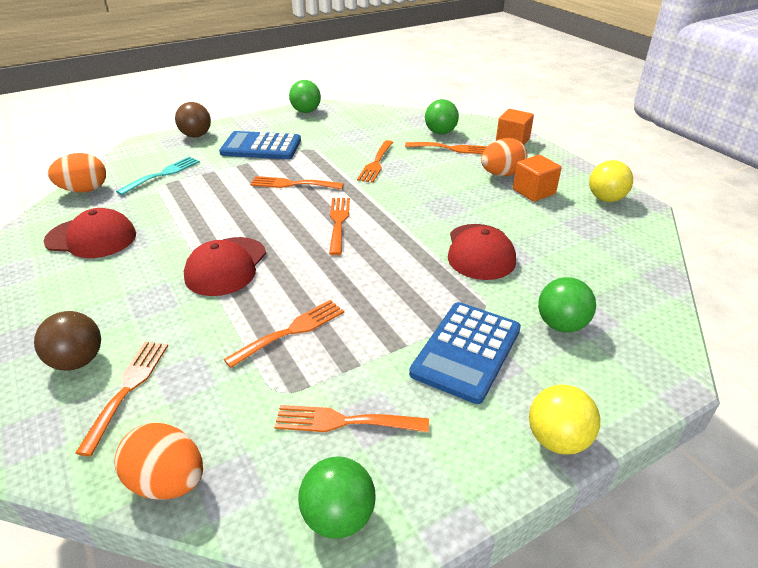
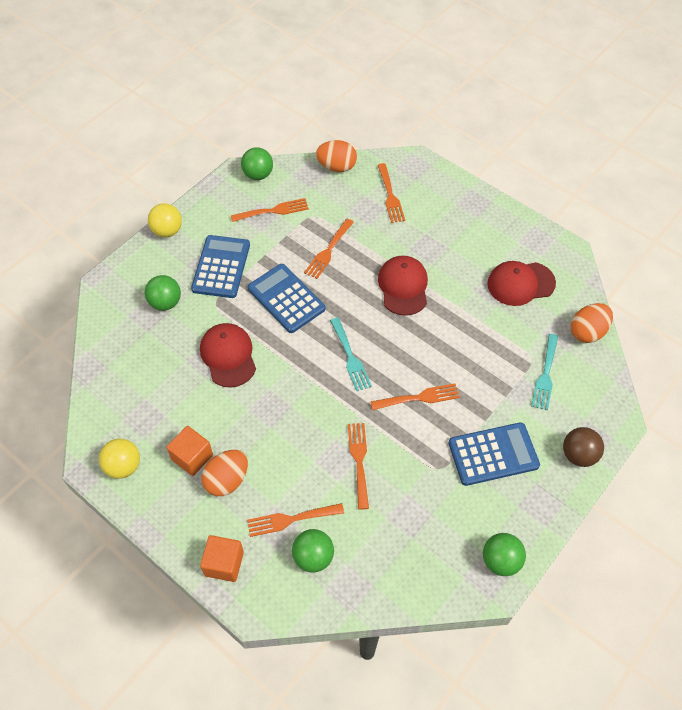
camera: 160 degrees right, 20 degrees up
(78, 361) = (430, 201): brown ball -> none
(338, 222) = (350, 357): orange fork -> turquoise fork
(384, 289) = (286, 298): none -> blue calculator

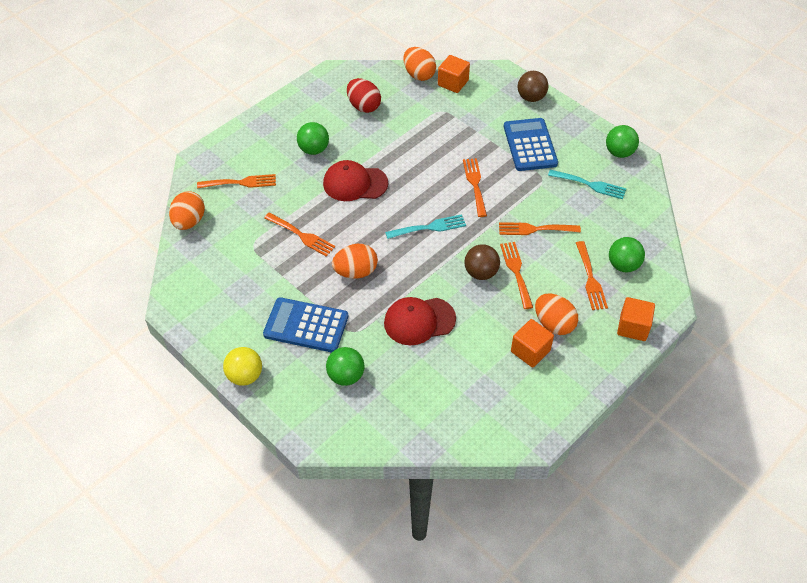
camera: 85 degrees left, 5 degrees down
(123, 466) = (539, 408): yellow ball -> none
(258, 175) = (182, 290): green ball -> green ball (314, 149)
(273, 211) = (238, 278): orange fork -> orange fork (516, 272)
(286, 298) = (355, 272): blue calculator -> orange egg
(292, 408) = (481, 273): none -> brown ball
(520, 283) = (364, 106): red cap -> red egg
(545, 375) = (458, 105): turquoise fork -> turquoise fork (590, 185)
(582, 368) = (453, 83): none -> orange cube

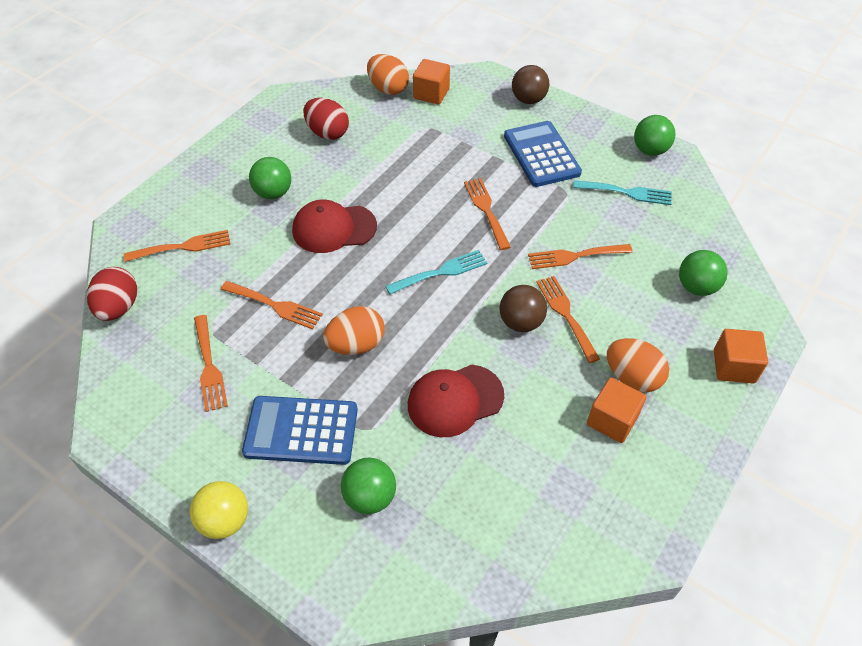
camera: 10 degrees left, 0 degrees up
(189, 221) = (119, 307): orange egg -> red egg
(590, 279) = (661, 310): orange fork -> orange fork (209, 366)

